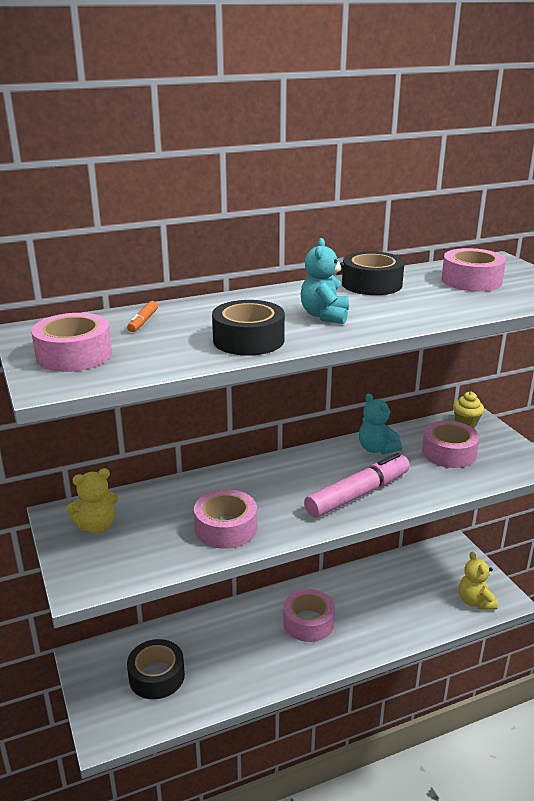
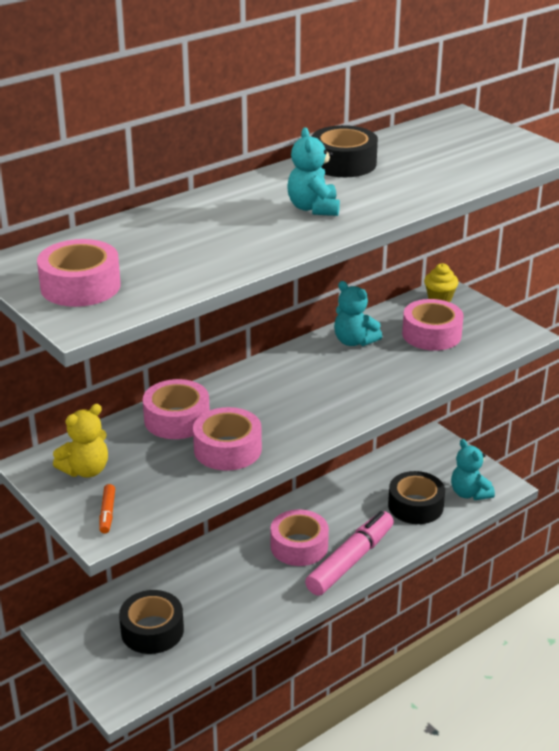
camera: 15 degrees left, 5 degrees up
(143, 321) = (126, 238): orange marker -> orange marker (107, 513)
(248, 340) = (251, 246): black tape -> black tape (415, 506)
(358, 494) = (352, 393): pink marker -> pink marker (350, 561)
(471, 281) = (444, 147): pink tape -> pink tape (177, 419)
(475, 601) = (469, 493): yellow teddy bear -> turquoise teddy bear

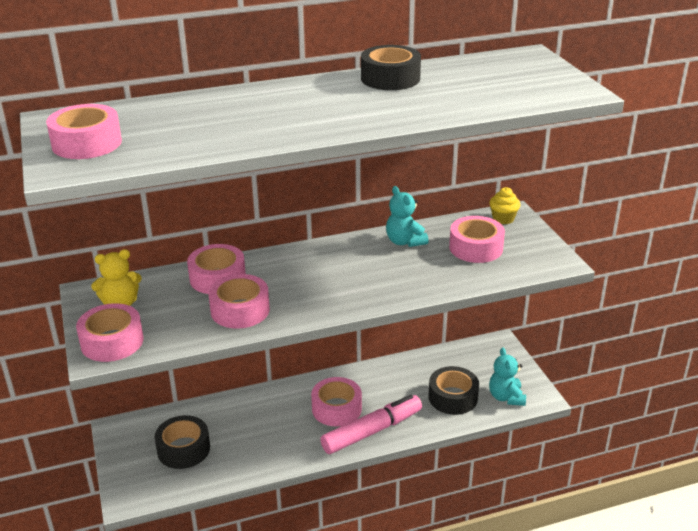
camera: 20 degrees right, 0 degrees up
(107, 513) = (112, 342): orange marker -> pink tape
(313, 208) = (331, 110): turquoise teddy bear -> none

